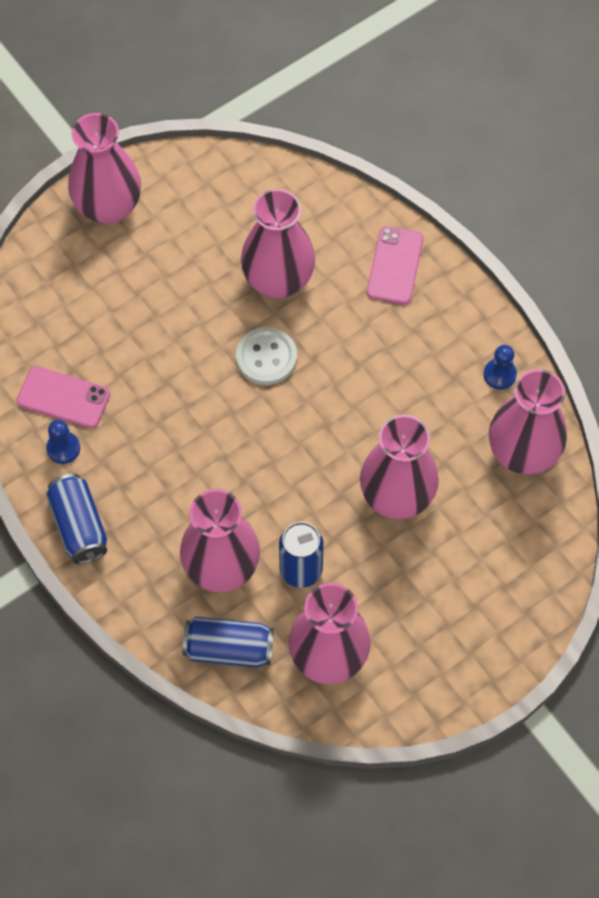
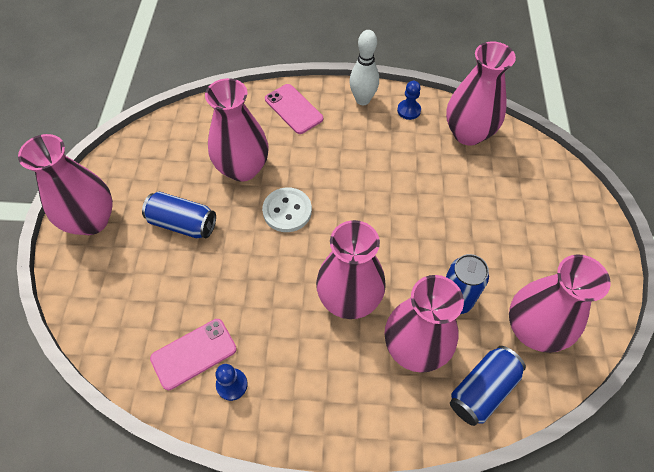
camera: 50 degrees left, 5 degrees down
(79, 526) = (302, 422): blue can -> blue can (183, 223)
(397, 497) = (445, 211): pink vase -> pink vase (349, 299)
(471, 320) = (362, 100): none -> white bowling pin

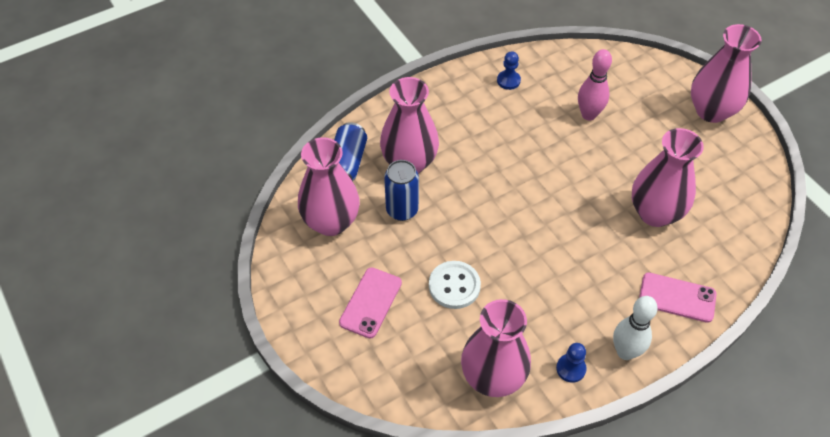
camera: 145 degrees right, 5 degrees down
(183, 223) = (647, 146): blue can -> none
(194, 354) = (548, 82): pink phone -> pink phone (370, 302)
(197, 287) = (588, 114): none -> pink bowling pin
(287, 211) = (583, 200): white button -> white button (454, 286)
(349, 299) = (479, 167): pink vase -> none

